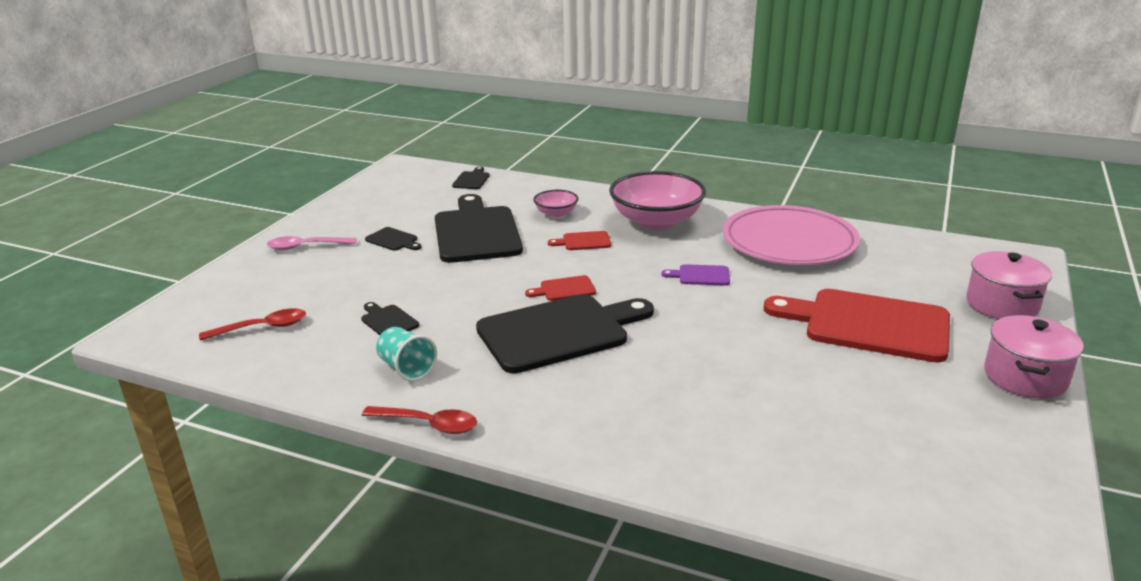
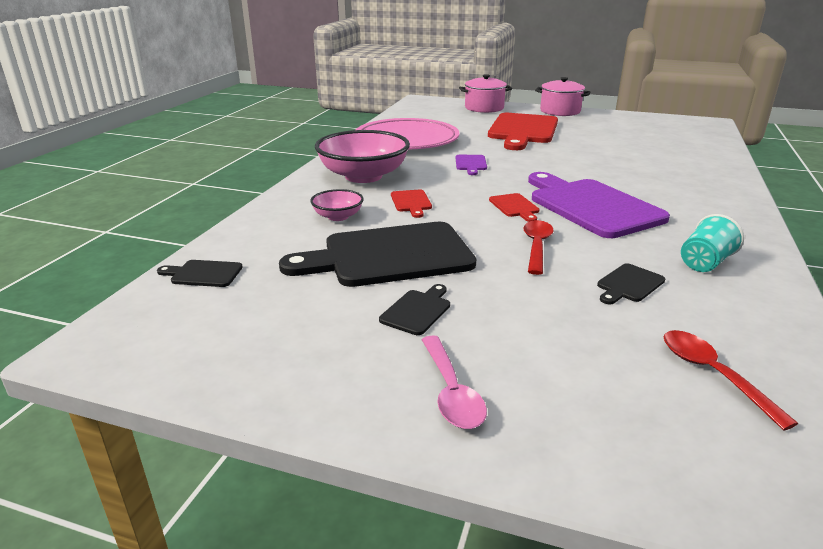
camera: 95 degrees left, 0 degrees up
(428, 424) = (771, 244): red spoon -> red spoon (536, 246)
(559, 332) = (591, 206): black cutting board -> purple cutting board

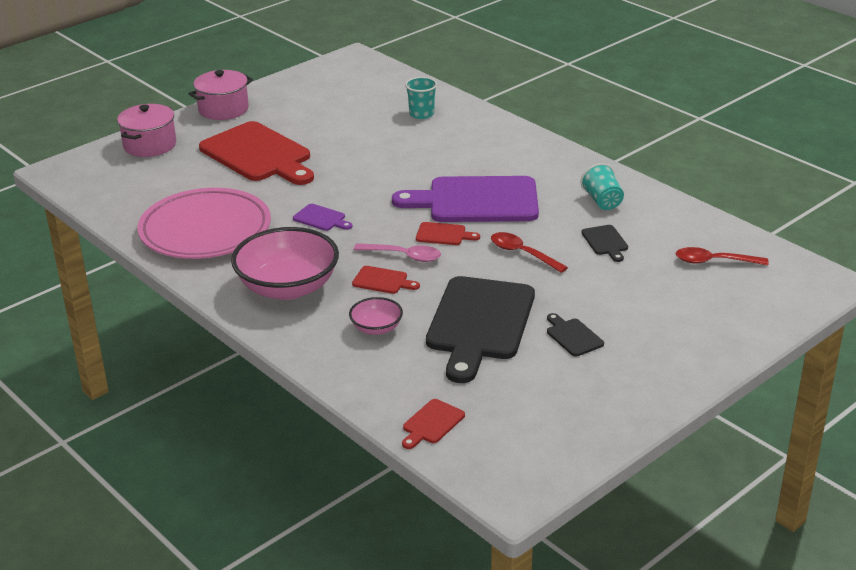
camera: 60 degrees left, 5 degrees up
(203, 274) = (432, 423): black cutting board -> red cutting board
(451, 392) = (671, 352): pink spoon -> pink spoon (404, 256)
(681, 157) = (421, 114): none -> turquoise cup

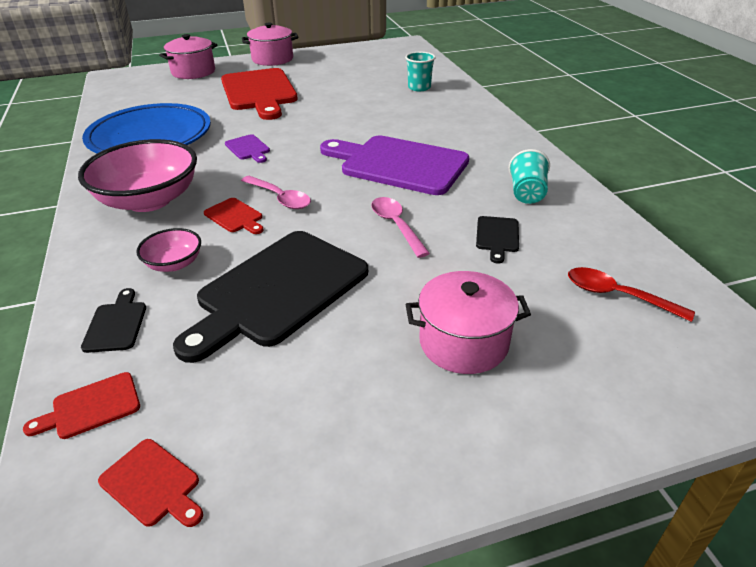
camera: 25 degrees right, 5 degrees up
(205, 230) = (150, 137): pink plate -> blue plate
(443, 234) = (337, 187): red cutting board -> red cutting board (153, 484)
(522, 253) = (396, 225): red spoon -> pink spoon
(573, 336) = (365, 342): black cutting board -> black cutting board (116, 324)
(636, 318) = (463, 342): none -> pink pot

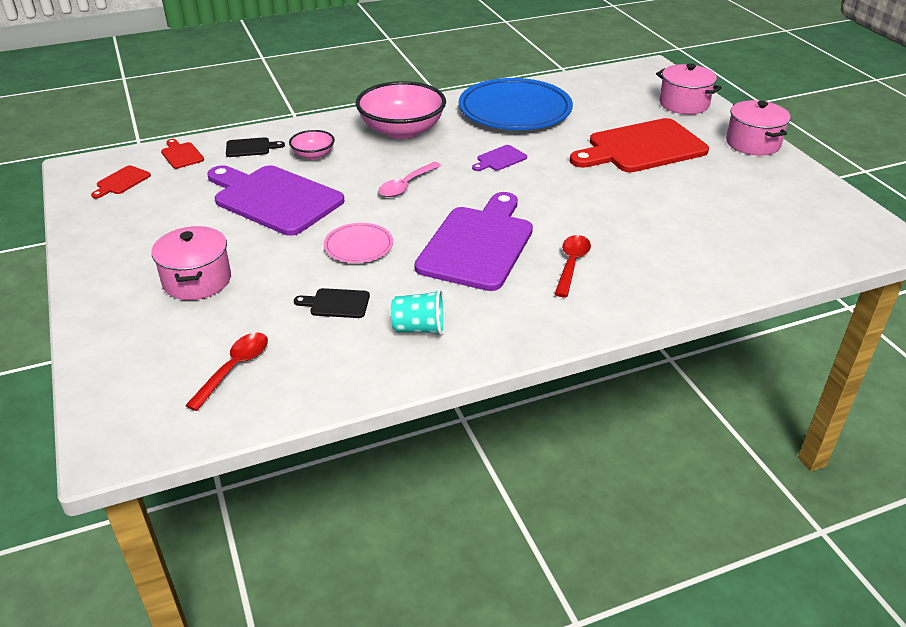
camera: 85 degrees right, 0 degrees up
(235, 216) = (376, 169): red cutting board -> none
(278, 291) = (274, 199): black cutting board -> purple cutting board
(396, 225) = (358, 246): pink spoon -> pink plate
(419, 87) = (705, 254): turquoise cup -> none
(430, 129) = (571, 264): none -> red spoon

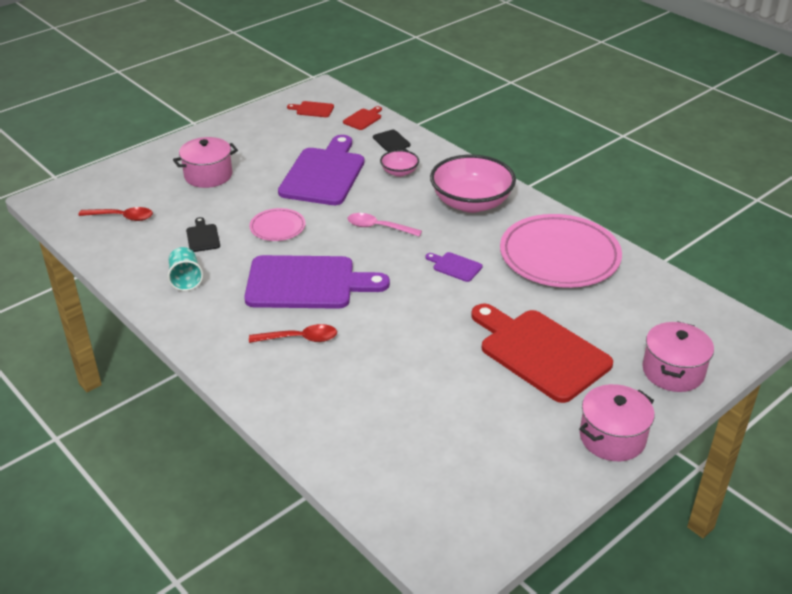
camera: 70 degrees right, 0 degrees up
(515, 110) = (559, 256): blue plate -> pink plate

